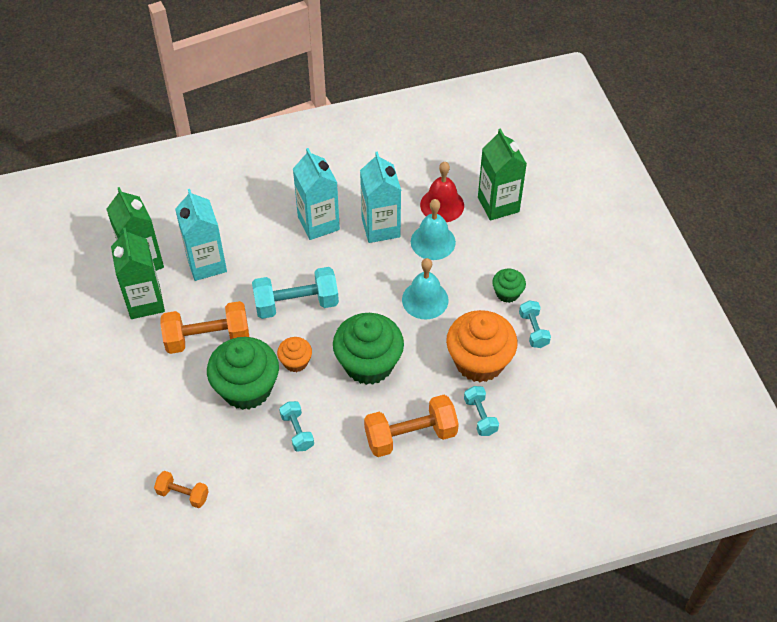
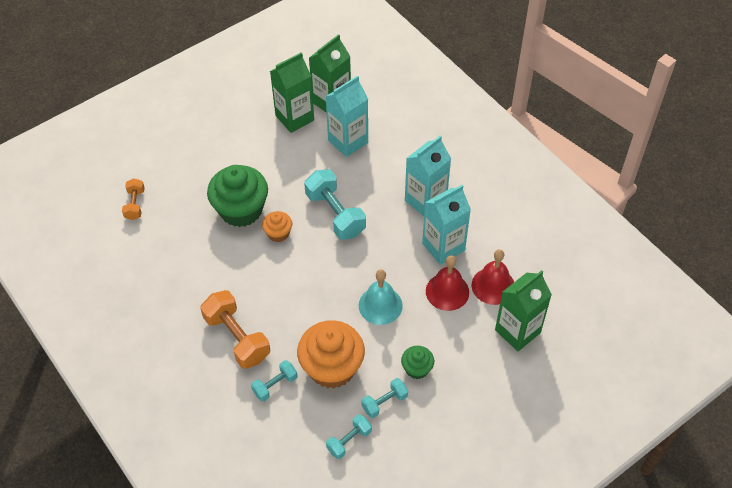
camera: 70 degrees right, 0 degrees up
(207, 338) = (277, 168): orange dumbbell -> none
(297, 431) = (213, 257): turquoise dumbbell -> turquoise dumbbell (349, 441)
(368, 364) = (296, 285): green cupcake -> none
(433, 242) = (447, 291): turquoise bell -> red bell

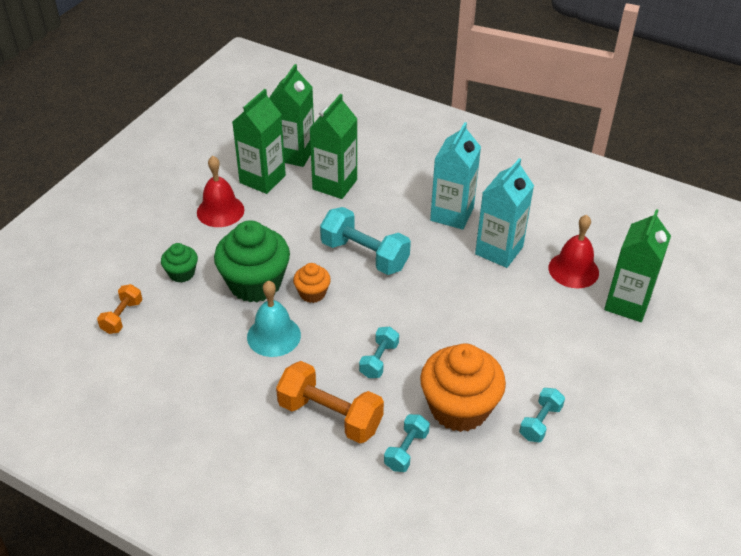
camera: 25 degrees left, 10 degrees down
(135, 204) = (122, 317): orange dumbbell -> orange dumbbell turned 45 degrees clockwise
(348, 141) = (334, 184): turquoise carton -> green carton
(349, 441) = (528, 478): turquoise dumbbell -> turquoise dumbbell (379, 360)
(380, 305) = (470, 327): turquoise bell -> turquoise bell (273, 336)
(417, 369) = (551, 375): green cupcake -> green cupcake (181, 273)
(447, 291) = (531, 290): red bell -> red bell (220, 211)

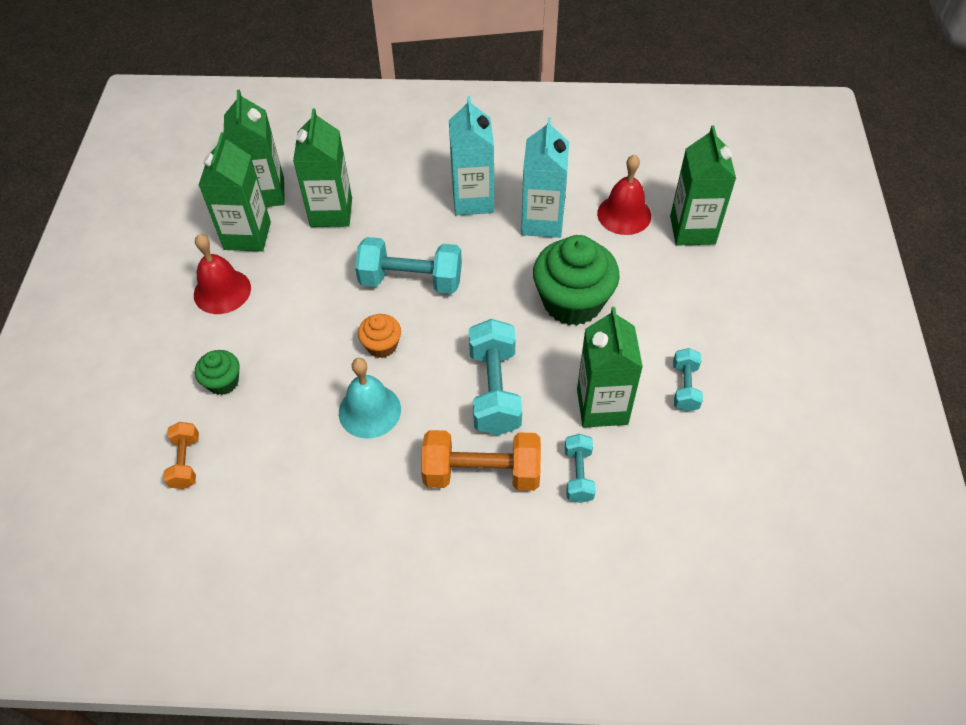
camera: 25 degrees left, 10 degrees up
(255, 283) = (313, 360): green cupcake -> green cupcake (572, 302)
(379, 360) = (494, 390): turquoise dumbbell -> turquoise dumbbell, size x1.81
(459, 408) = (602, 406): orange cupcake -> green carton

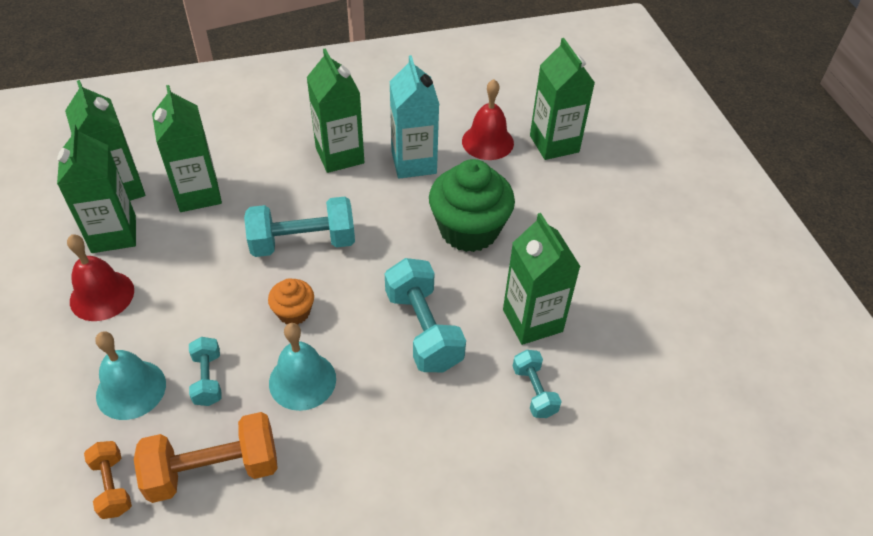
camera: 20 degrees left, 5 degrees down
(223, 382) = (131, 389): green cupcake -> turquoise bell
(473, 200) = (340, 155): turquoise carton -> green carton
(482, 473) = (439, 414): orange dumbbell -> orange dumbbell (214, 470)
(685, 387) = (601, 285): turquoise dumbbell -> turquoise dumbbell (208, 379)

